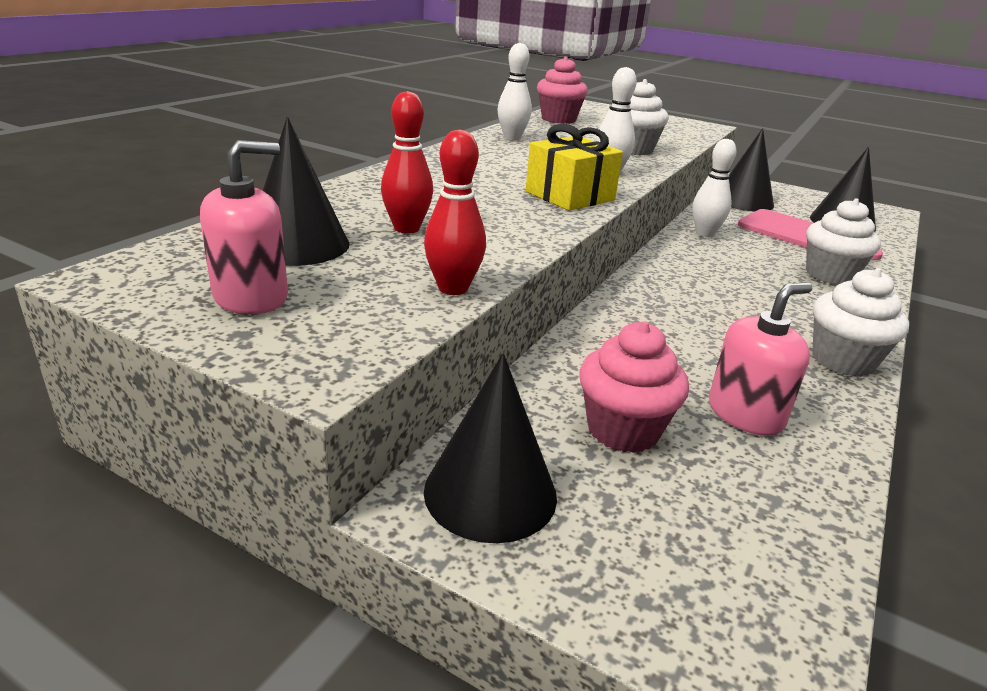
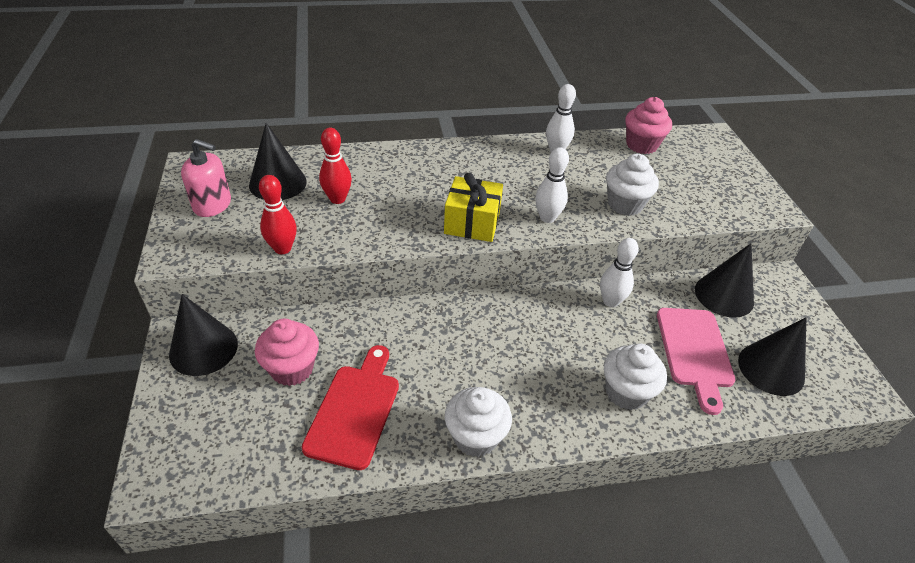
camera: 50 degrees right, 15 degrees up
(745, 414) = (355, 410): pink soap dispenser -> red cutting board

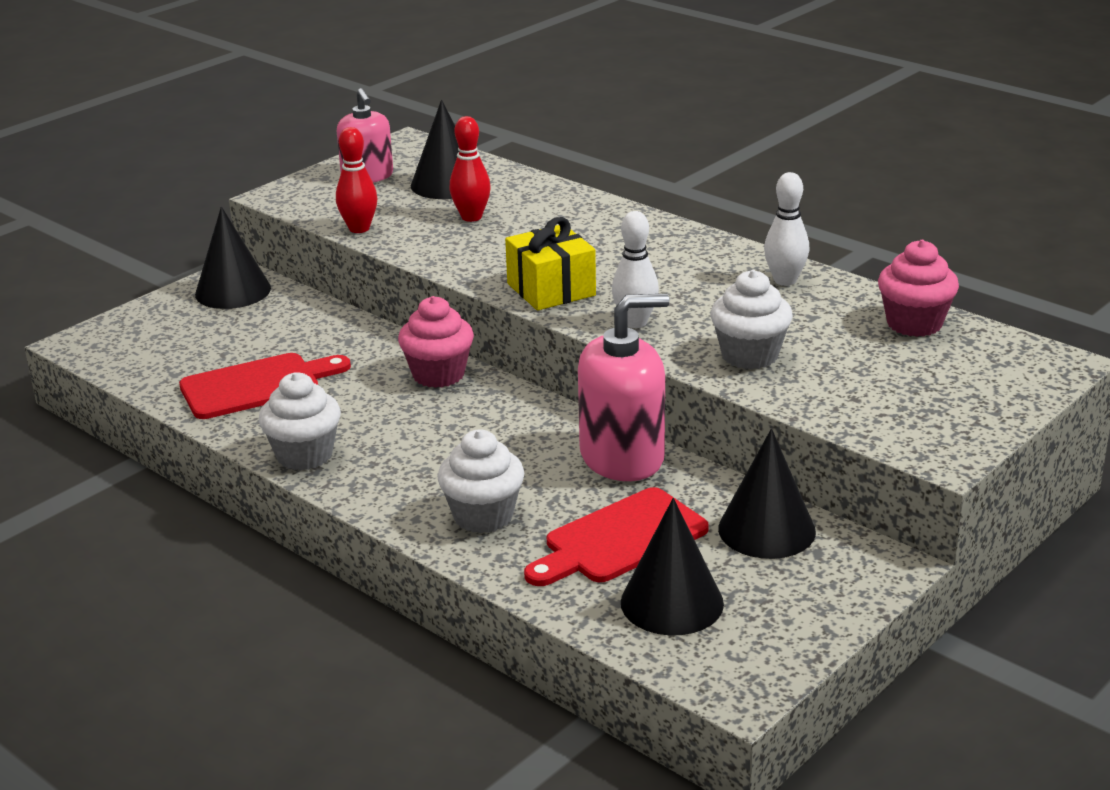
camera: 55 degrees right, 15 degrees down
(292, 369) = (264, 337): pink cupcake -> pink cupcake (438, 375)
(610, 301) = (622, 457): white bowling pin -> pink soap dispenser
(694, 351) = (620, 539): pink cutting board -> red cutting board

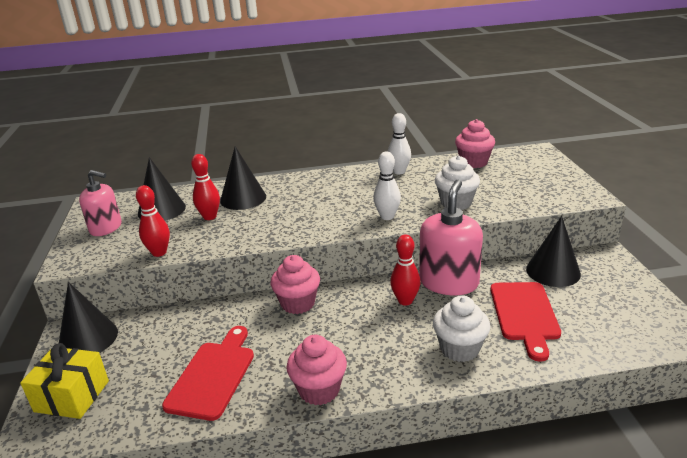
camera: 50 degrees left, 0 degrees up
(304, 455) = (319, 390): white cupcake -> pink cupcake
(536, 442) = (405, 301): none -> red bowling pin
(551, 289) = (321, 224): yellow gift -> yellow gift (72, 396)
(672, 602) = (596, 323): black cone -> black cone (243, 198)

